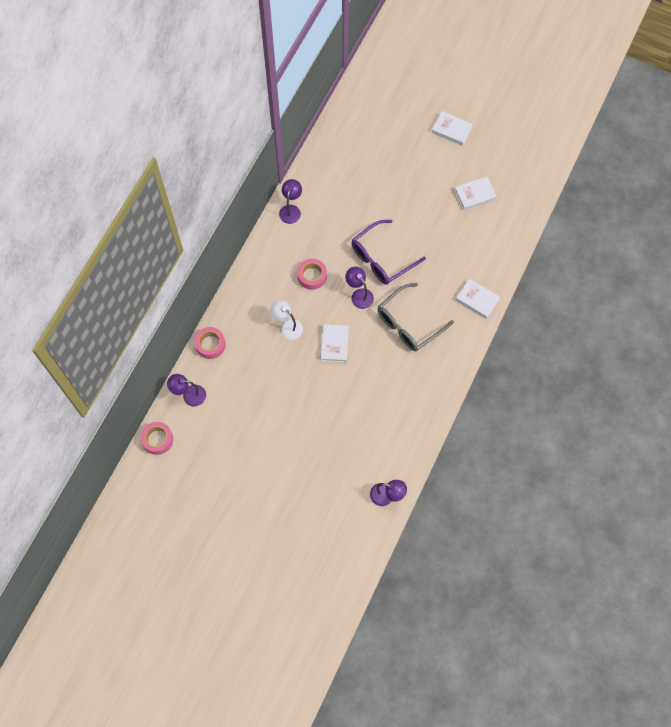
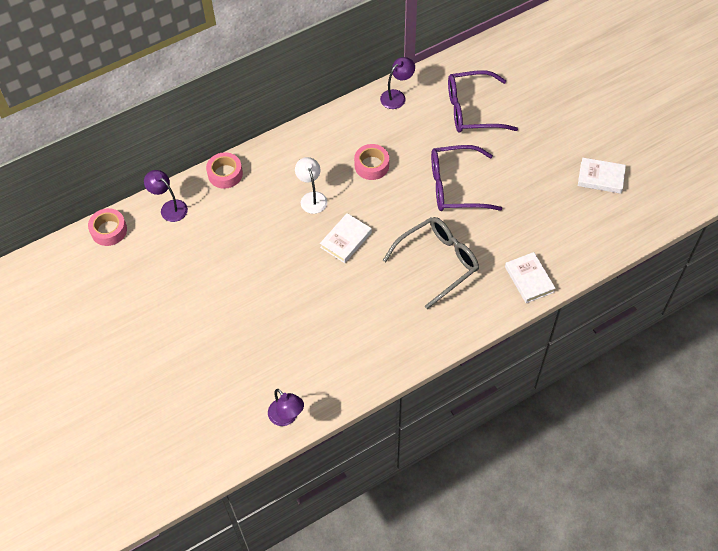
camera: 35 degrees right, 10 degrees down
(352, 191) = (472, 110): none -> purple glasses
(359, 295) = (406, 208): purple lamp -> none
(409, 323) = (437, 262): grey glasses -> grey glasses turned 150 degrees clockwise
(451, 130) = (619, 105): white book -> none

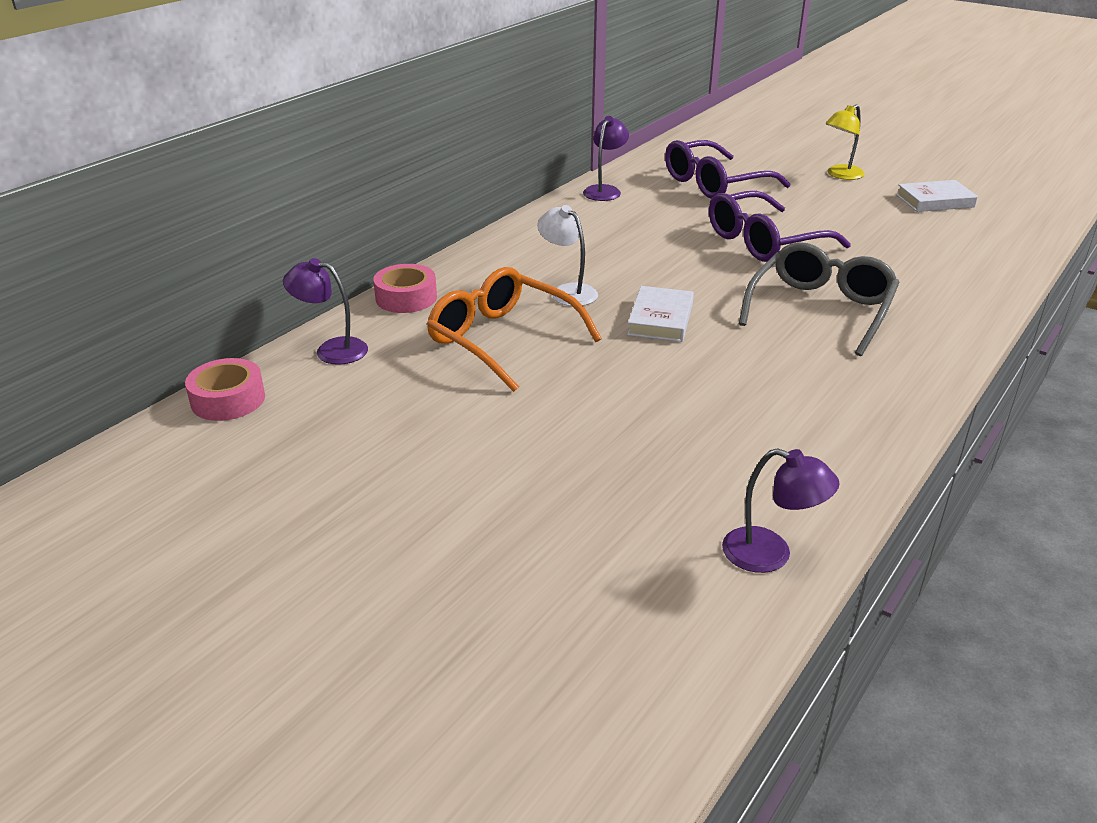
camera: 25 degrees left, 25 degrees down
(255, 229) = (502, 340): none -> orange glasses
(371, 165) = (628, 247): pink tape -> none
(529, 279) = (964, 296): white book -> none
(564, 126) = (840, 175): none -> yellow lamp

